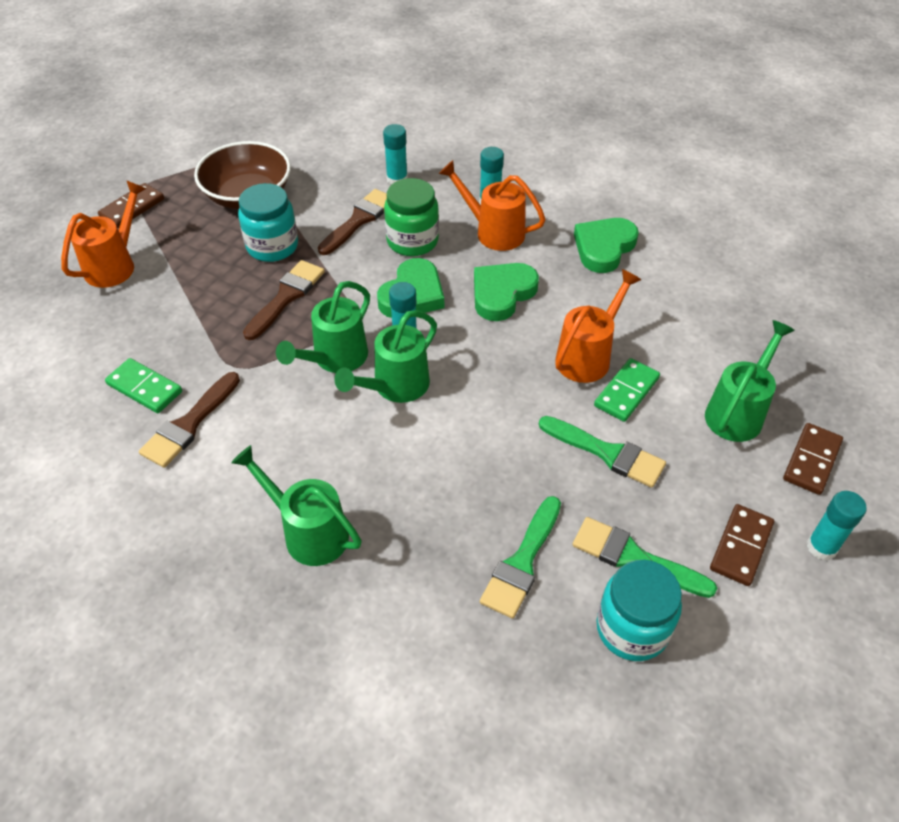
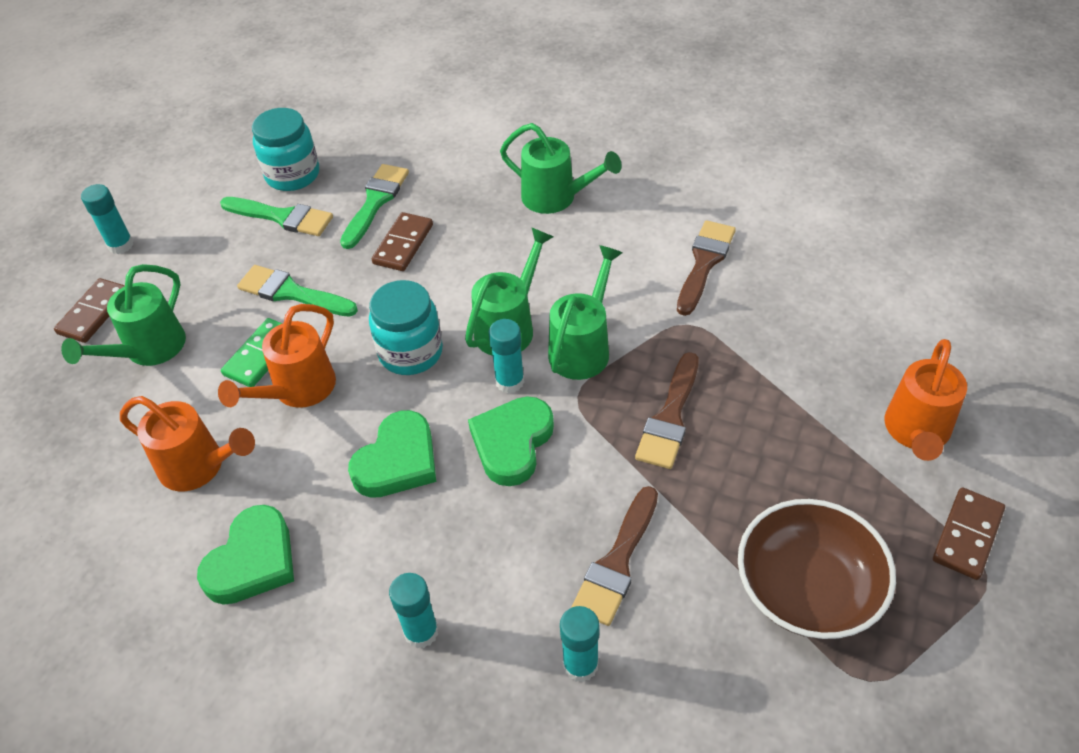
camera: 175 degrees right, 0 degrees up
(145, 388) = (771, 289): green domino -> none
(272, 246) = (723, 494): turquoise jar -> turquoise jar (410, 352)
(412, 241) = (529, 533): green jar -> none
(493, 231) = (413, 569): orange watering can -> orange watering can (199, 467)
(741, 546) = (190, 236): brown domino -> brown domino (403, 244)

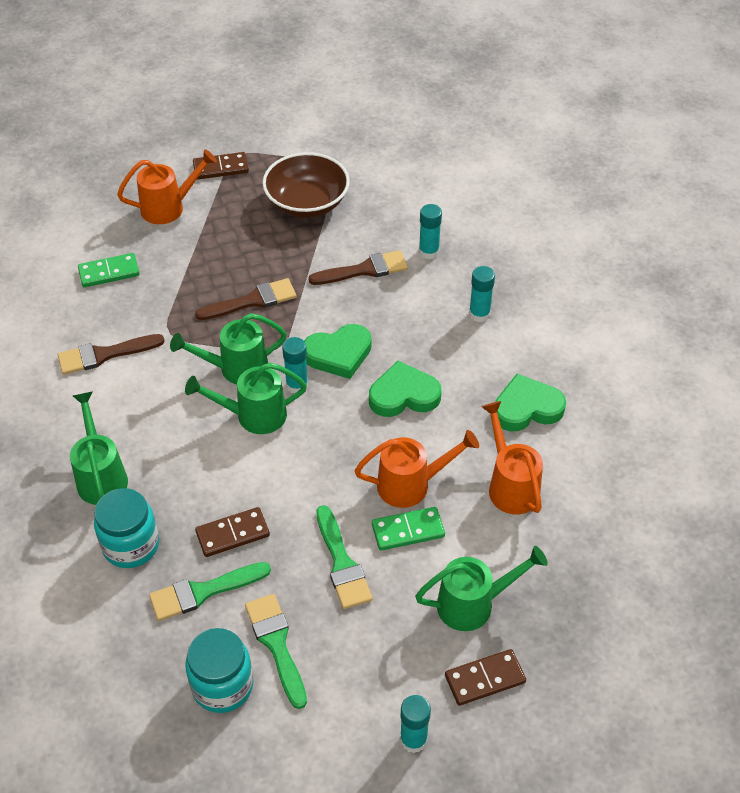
camera: 135 degrees left, 0 degrees up
(410, 352) = (324, 450): turquoise jar -> turquoise jar (131, 545)
(833, 322) = (109, 272): none -> green domino

